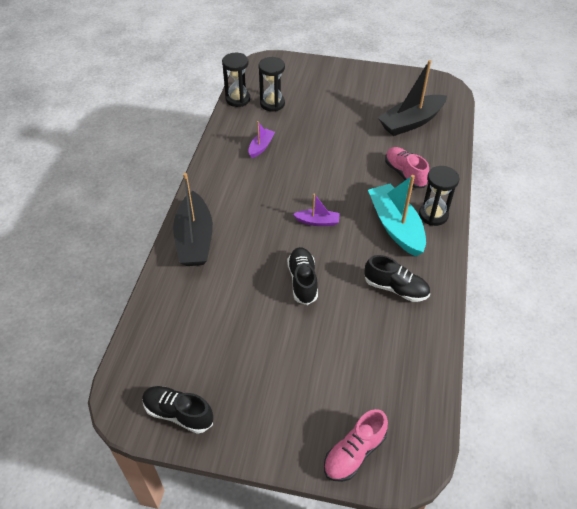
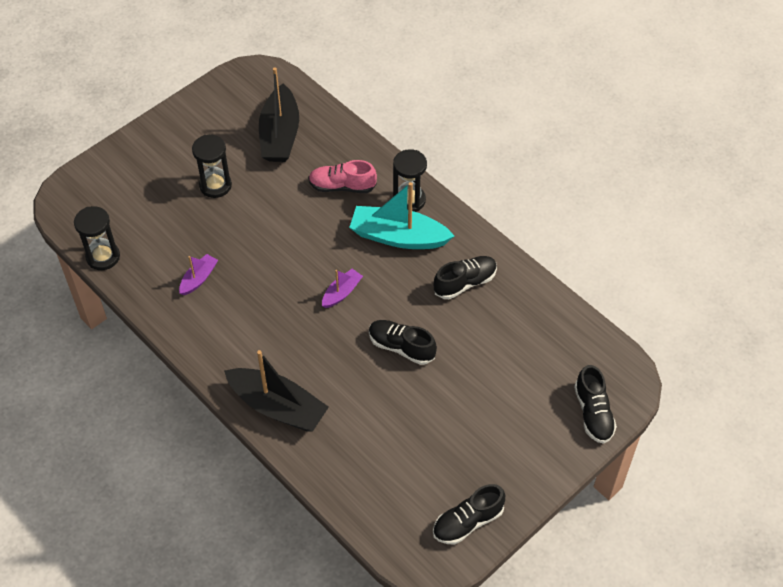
camera: 55 degrees left, 5 degrees up
(261, 147) = (198, 279): purple boat -> purple boat turned 60 degrees clockwise
(272, 103) = (141, 230): black hourglass -> black hourglass (215, 185)
(354, 453) = (593, 413): pink shoe -> black shoe

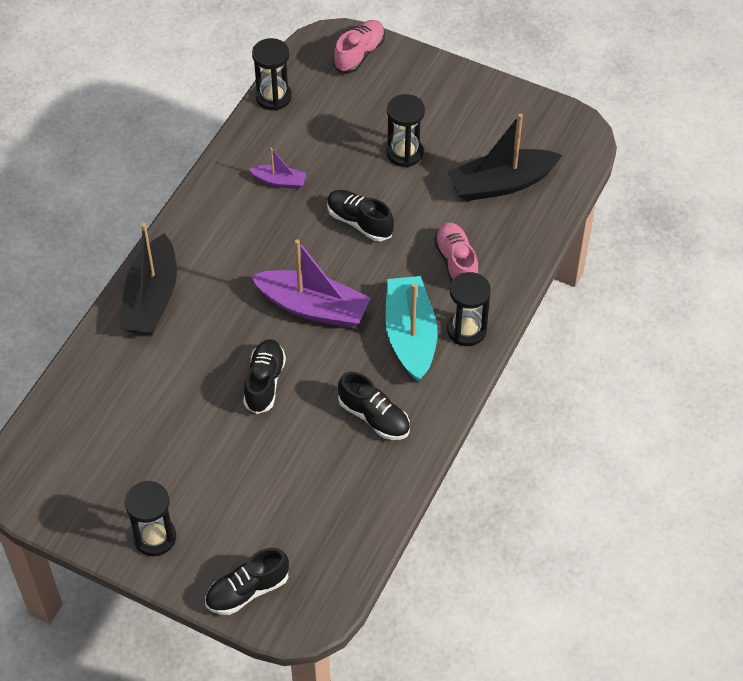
camera: 70 degrees right, 0 degrees up
(91, 183) = (359, 54): none -> pink shoe
(341, 293) = (313, 307): purple boat -> purple boat, size x2.00
(467, 522) = (72, 504): black shoe -> black shoe (359, 222)
(522, 466) = (155, 537): none -> black hourglass

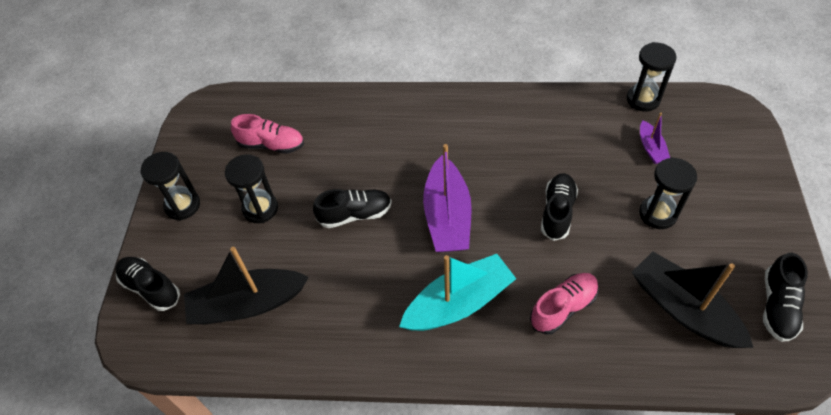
camera: 70 degrees right, 0 degrees up
(152, 298) = (397, 111): black boat -> black boat (248, 304)
(279, 181) = (560, 139): purple boat -> purple boat (651, 148)
(359, 54) = (739, 135): pink shoe -> pink shoe (271, 145)
(374, 417) = (357, 310): black shoe -> black shoe (777, 306)
(466, 330) = (491, 349): black hourglass -> black hourglass (260, 208)

